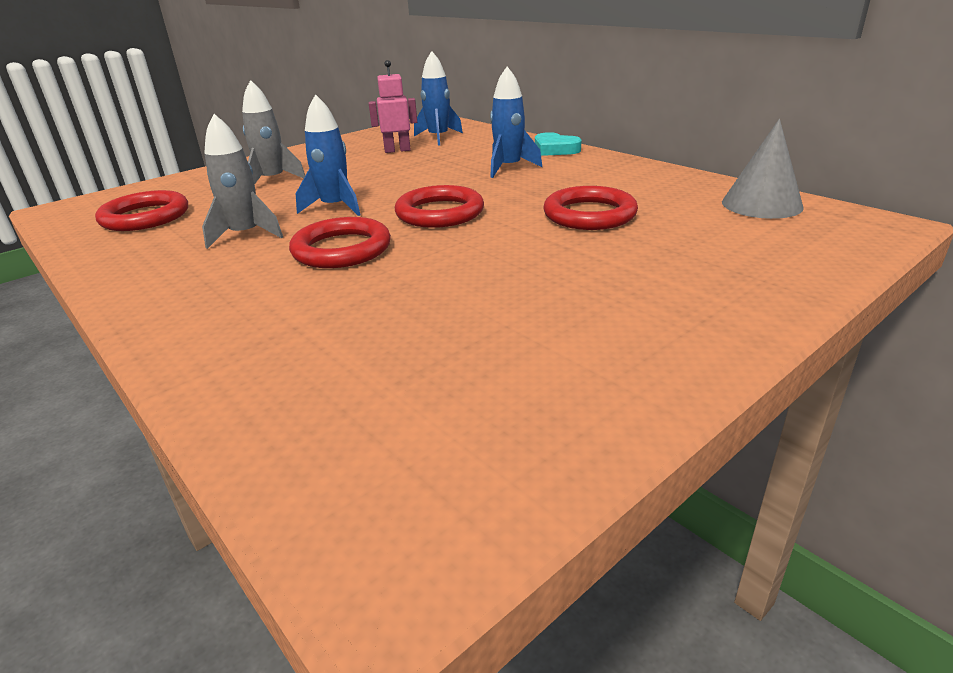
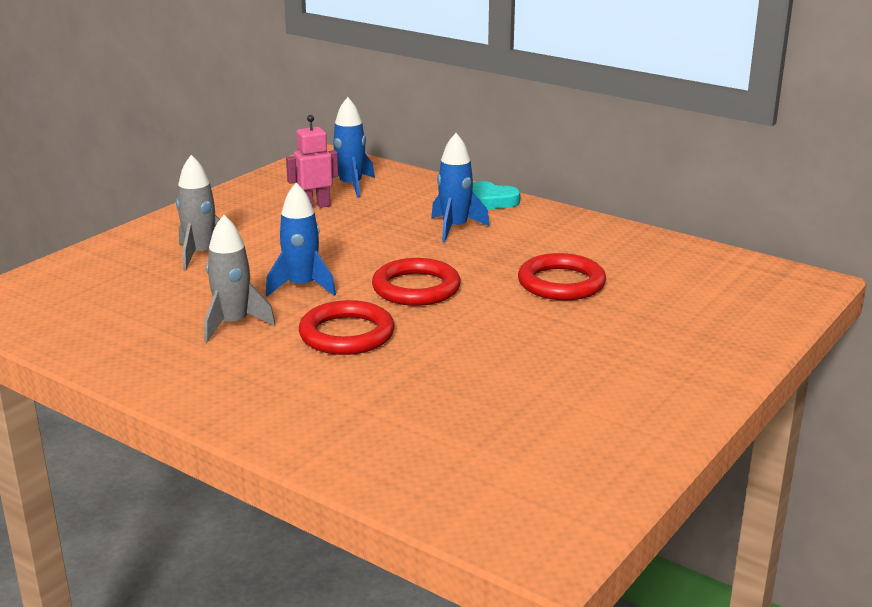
camera: 15 degrees left, 5 degrees down
(145, 217) = (97, 309): red ring -> none
(761, 204) = (710, 264): grey cone -> none

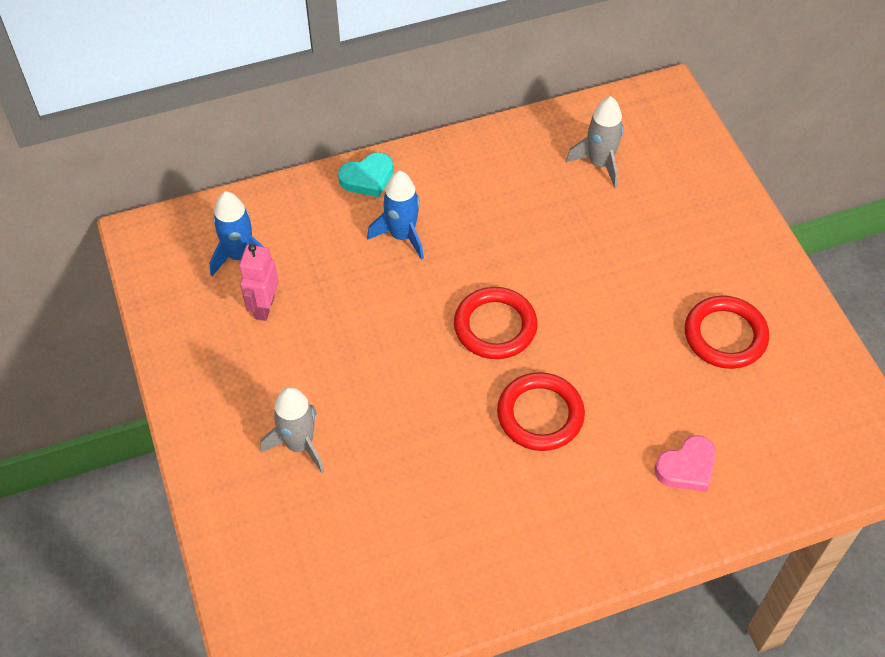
camera: 55 degrees left, 30 degrees up
(233, 324) = (464, 483): grey rocket -> grey rocket (599, 163)
(302, 287) = (430, 402): blue rocket -> none
(374, 423) = (687, 467): none -> pink heart
(561, 283) = (559, 232): red ring -> red ring (725, 335)

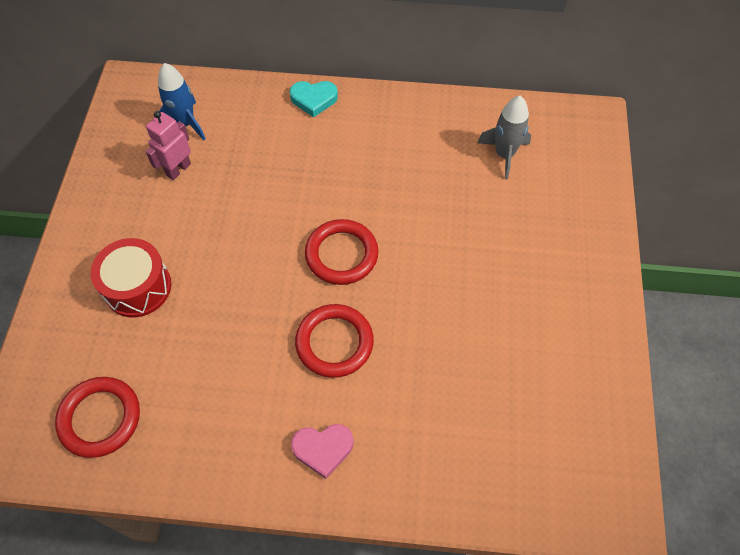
camera: 25 degrees right, 5 degrees up
(299, 445) = (138, 287): grey rocket -> red drum
(402, 236) = (313, 154): blue rocket -> none
(687, 467) = (430, 442): pink heart -> pink heart (323, 449)
(725, 335) = (529, 341): red ring -> red ring (100, 418)

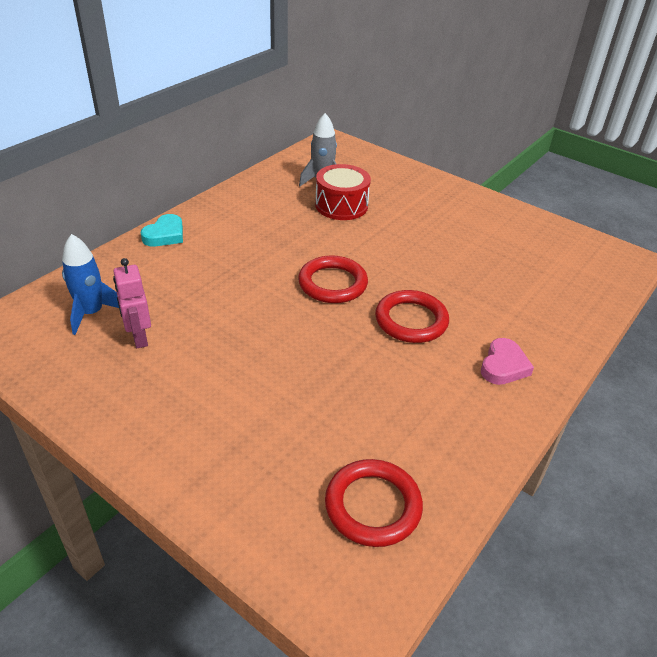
camera: 60 degrees left, 20 degrees down
(138, 287) = (244, 418): red drum -> red drum (341, 205)

